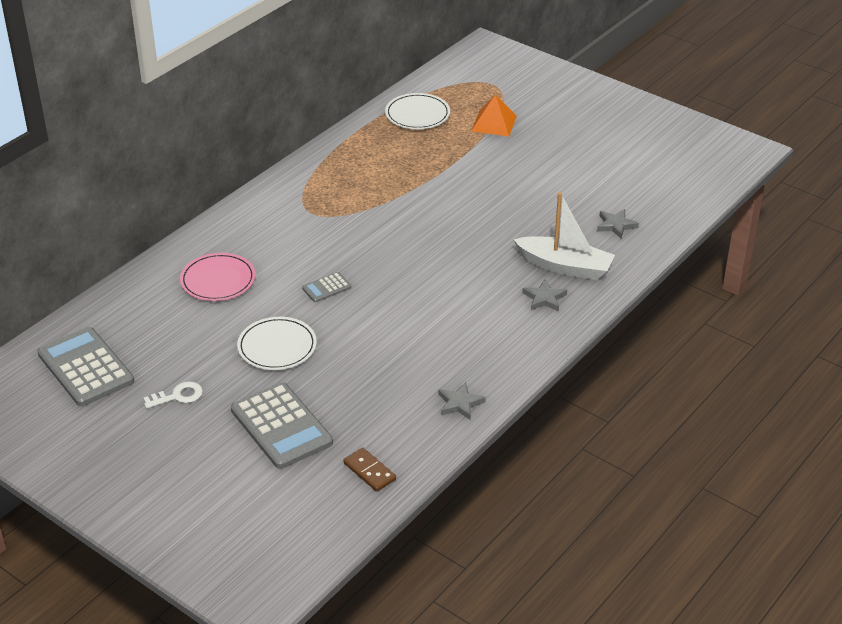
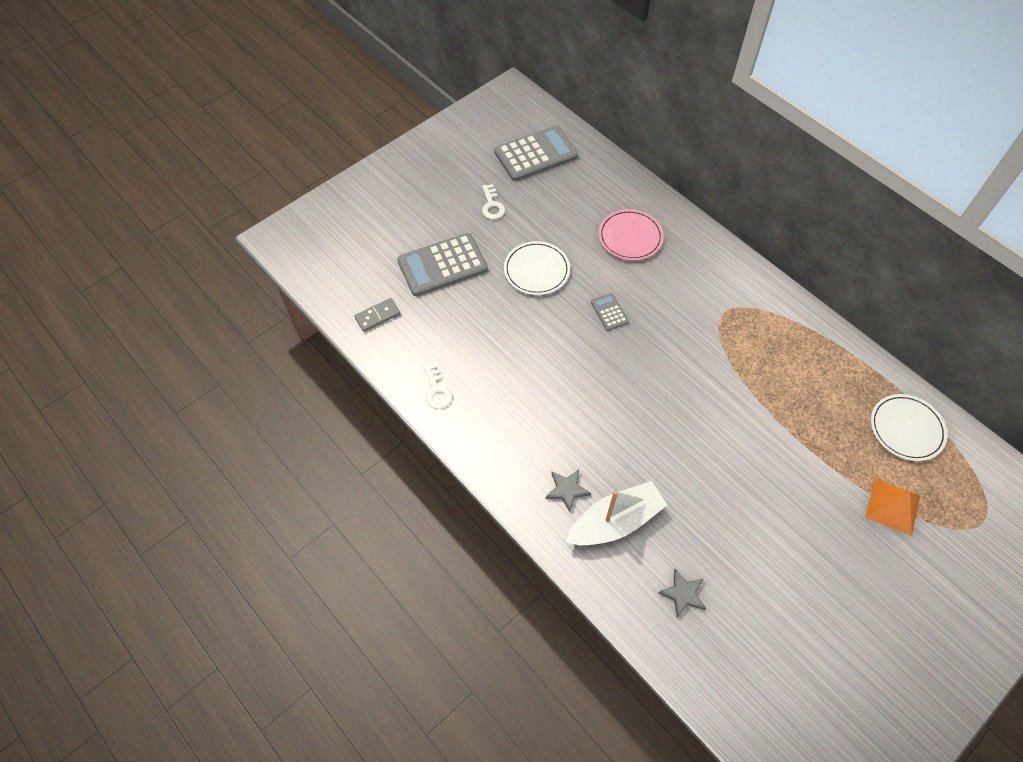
camera: 100 degrees right, 20 degrees up
(369, 471) = (377, 316): brown domino -> grey domino
(460, 403) = (437, 390): grey star -> white key
(565, 266) = (615, 521): white boat -> white boat turned 150 degrees counterclockwise

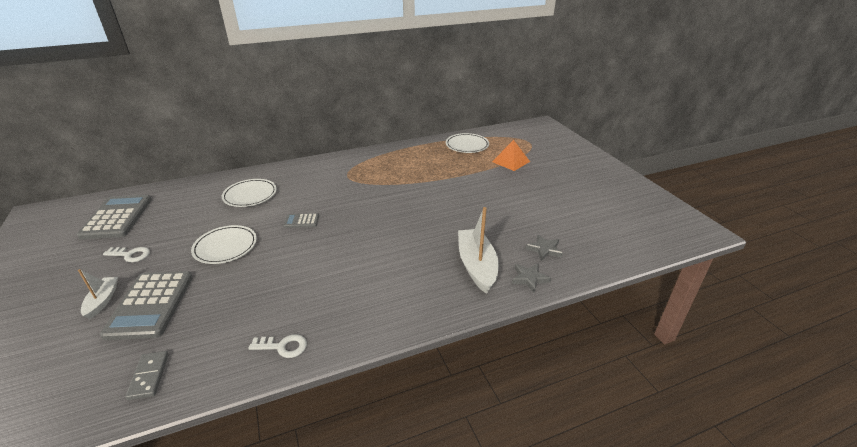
camera: 70 degrees left, 25 degrees down
(433, 229) = (102, 301): none -> white boat
(567, 490) = (438, 284): grey star -> grey star (529, 278)
(630, 237) = (250, 195): pink plate -> white plate

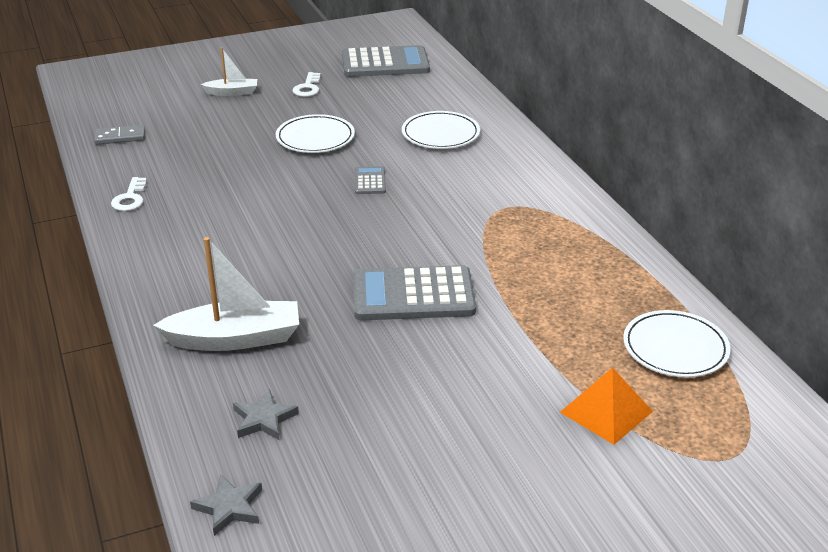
camera: 90 degrees right, 0 degrees up
(150, 305) = (218, 117): grey calculator -> grey calculator (413, 295)
(529, 278) = (192, 391): grey star -> grey star (229, 507)

